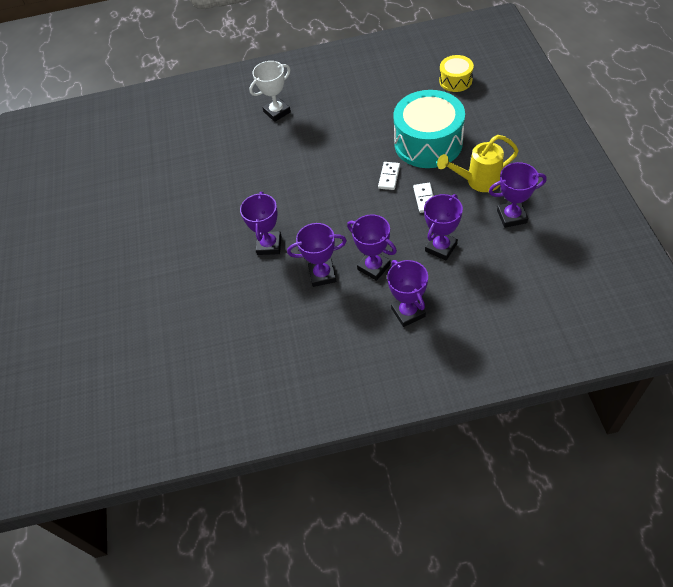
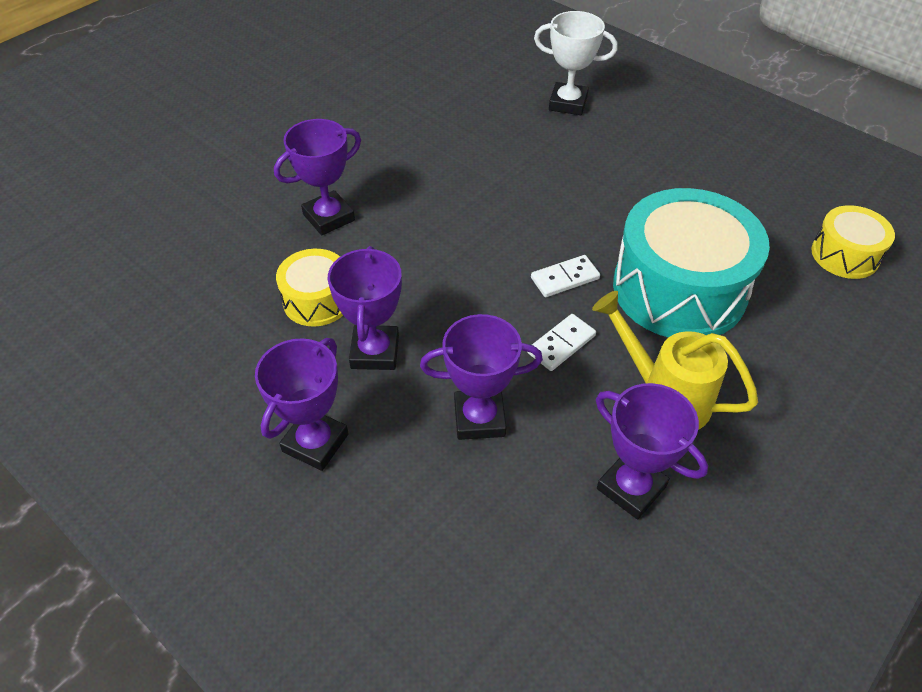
camera: 45 degrees right, 5 degrees down
(322, 275) = (317, 300): purple trophy -> yellow drum

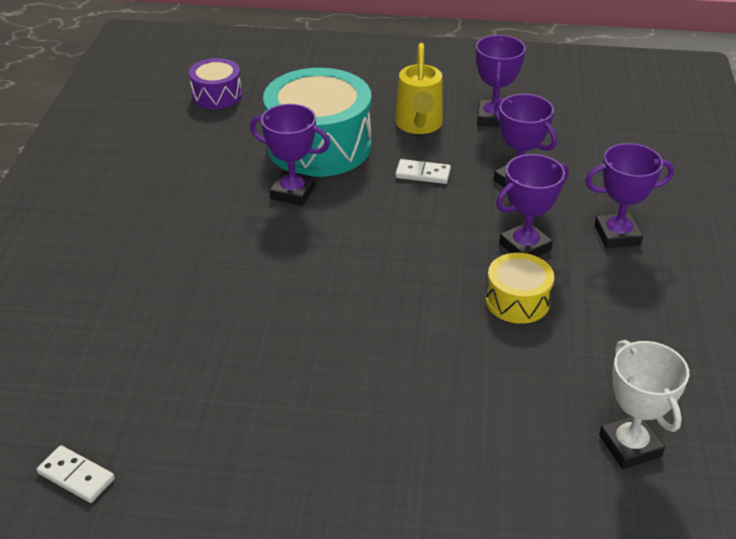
camera: 125 degrees left, 10 degrees down
(329, 217) = (427, 348): purple trophy -> purple trophy (293, 192)
(565, 278) = (360, 194): white domino -> white domino (76, 476)
(568, 103) = (117, 277): white trophy -> white trophy (630, 446)
(845, 255) = (217, 95): yellow drum -> purple drum

